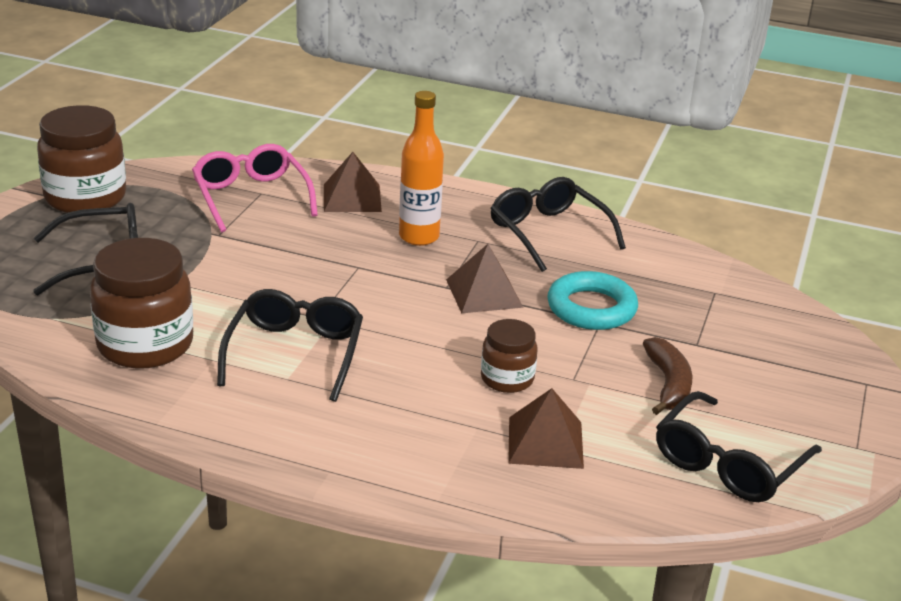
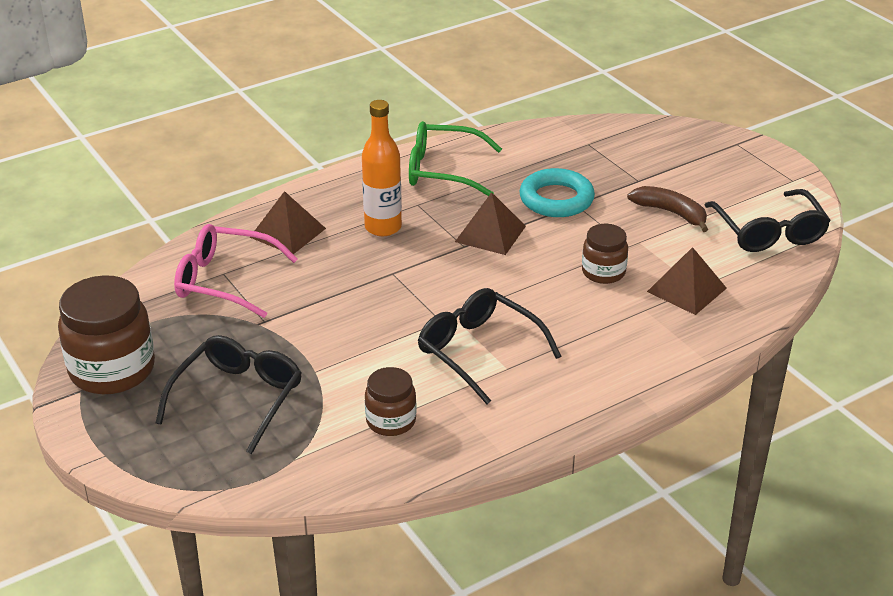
camera: 50 degrees left, 5 degrees up
(145, 345) = (391, 421): brown jar -> brown jar, size x0.56
(548, 233) = (443, 170): black glasses -> green glasses

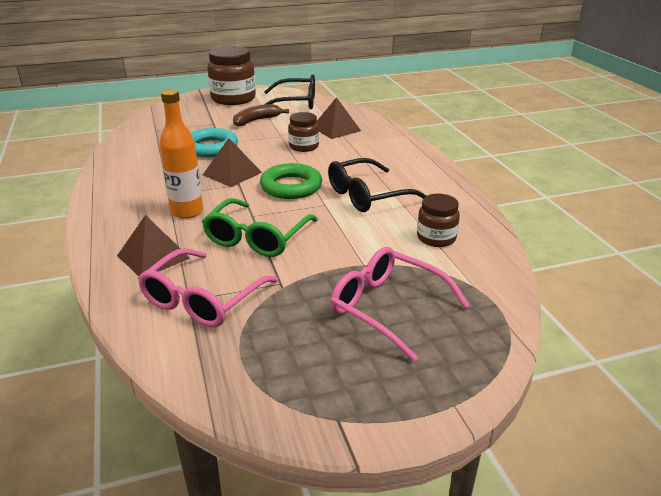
camera: 75 degrees left, 5 degrees down
(112, 370) = (312, 390): brown jar -> brown jar (233, 99)
(238, 398) = (387, 308): black glasses -> pink glasses
(443, 170) = (132, 179): green glasses -> green glasses (257, 238)
(476, 286) = (291, 186): none -> green ring

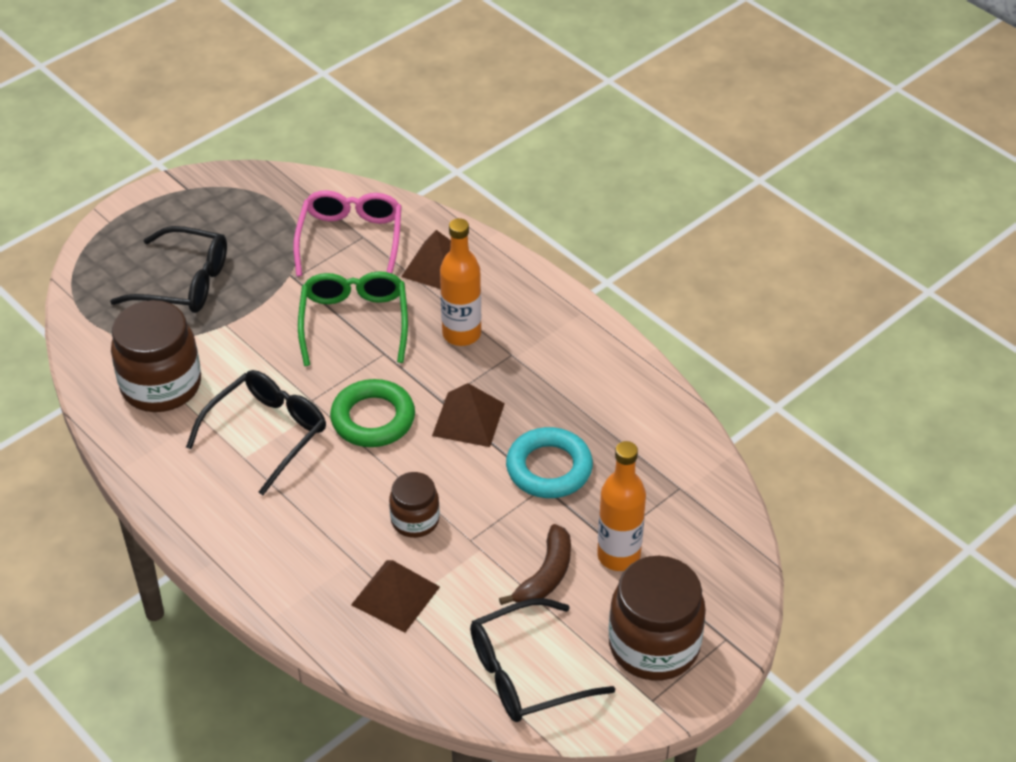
camera: 155 degrees right, 15 degrees up
(215, 119) = (618, 556): none -> orange bottle
(387, 308) = (184, 283): pink glasses -> black glasses
(436, 238) = (161, 385): brown jar -> brown jar, size x1.79

